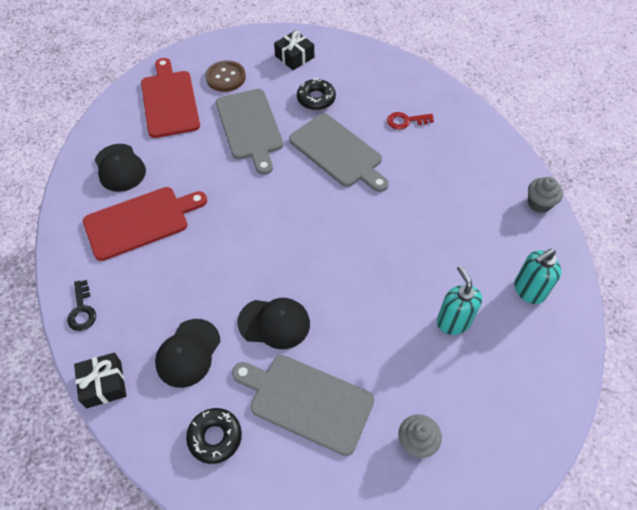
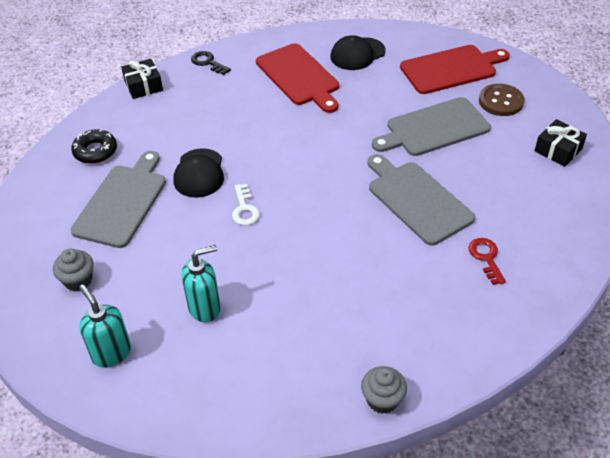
camera: 85 degrees right, 10 degrees down
(82, 310) = (208, 62): black key -> black key turned 60 degrees clockwise
(188, 353) = (169, 125): black cap -> none
(316, 99) = (495, 174): black donut -> none
(332, 283) = (244, 209): none -> white key
(338, 152) = (417, 200): grey cutting board -> grey cutting board turned 105 degrees clockwise
(528, 290) = (248, 380): turquoise soap dispenser -> turquoise soap dispenser (111, 353)

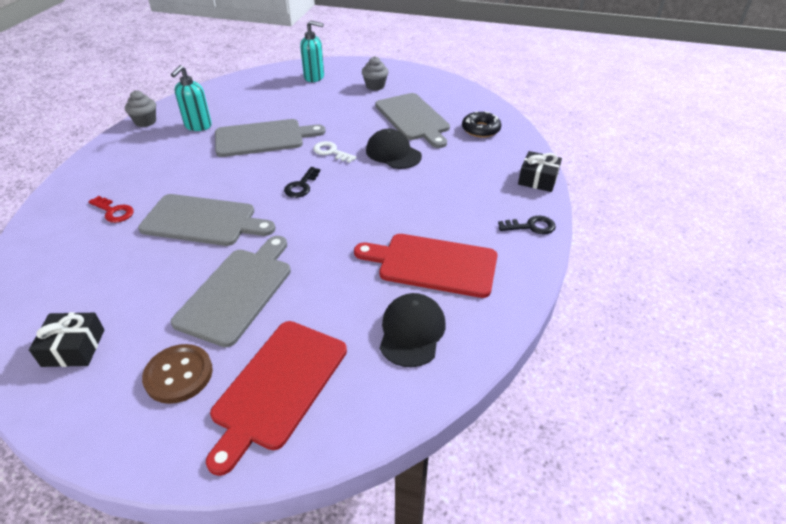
camera: 135 degrees right, 5 degrees down
(205, 308) = (290, 107): turquoise soap dispenser -> turquoise soap dispenser (198, 126)
(282, 271) = (263, 138): none -> grey cutting board
(310, 187) = (301, 186): none -> black key

